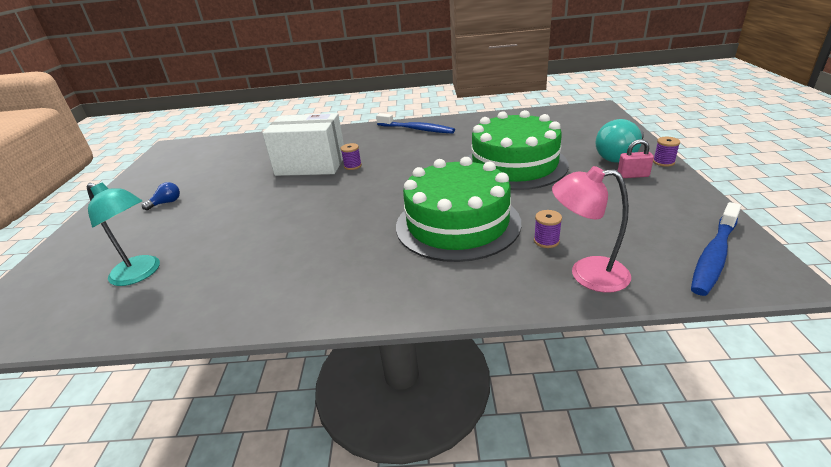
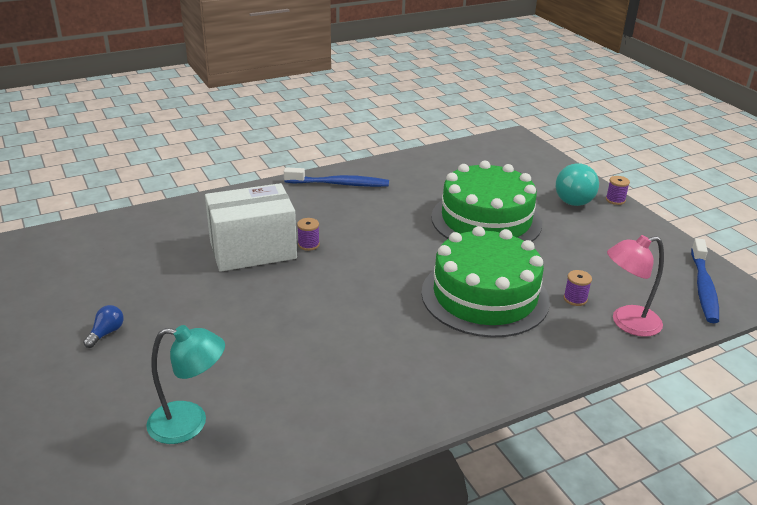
camera: 30 degrees left, 0 degrees up
(633, 175) = (599, 218): pink padlock -> none

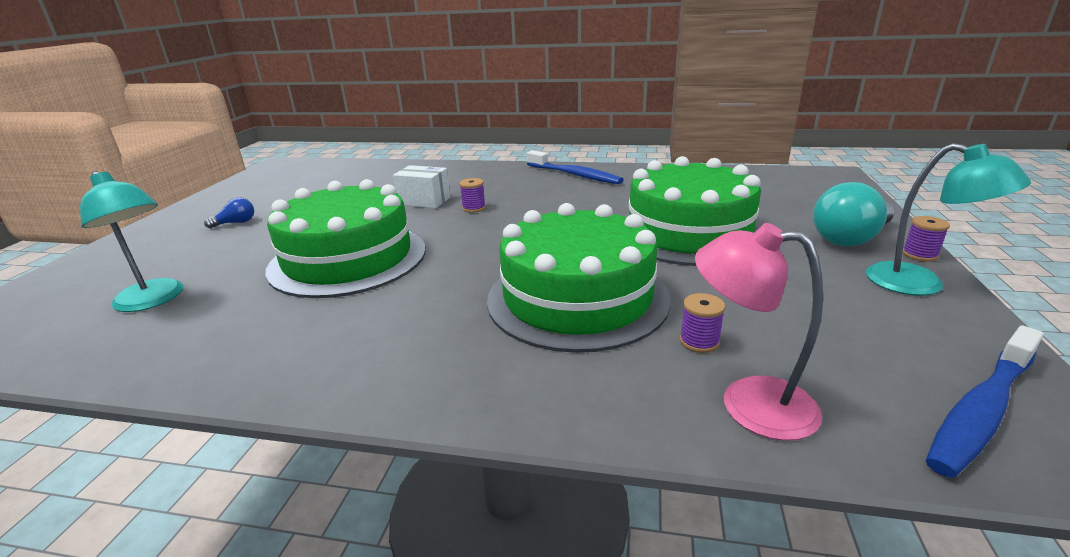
camera: 40 degrees right, 5 degrees down
(253, 250) = (424, 201): white box -> white box, size x0.54
(286, 326) = (348, 259): none -> green cake
(631, 222) = (920, 284): none -> turquoise lamp

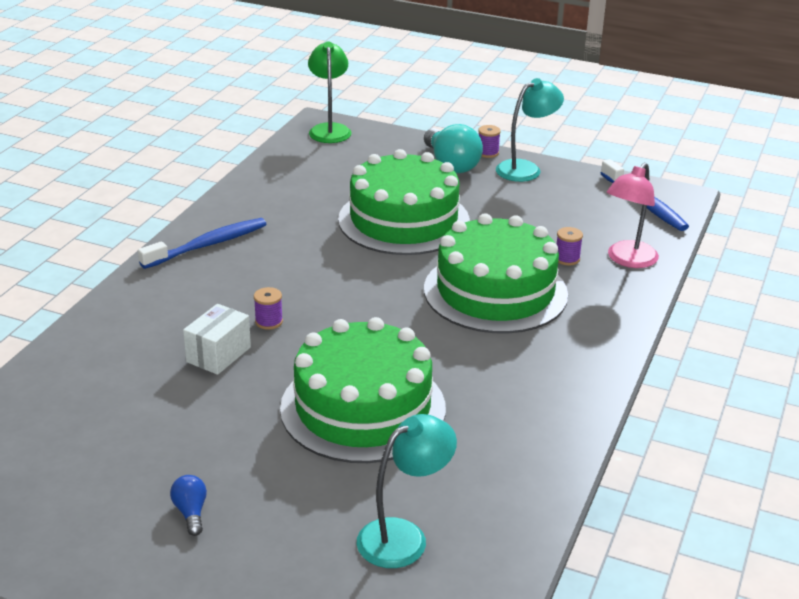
camera: 80 degrees left, 5 degrees up
(828, 179) = (329, 129): none -> green lamp

